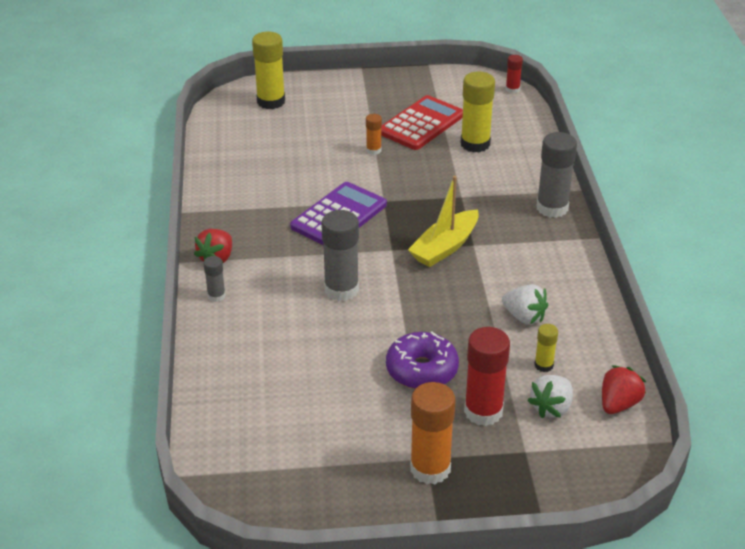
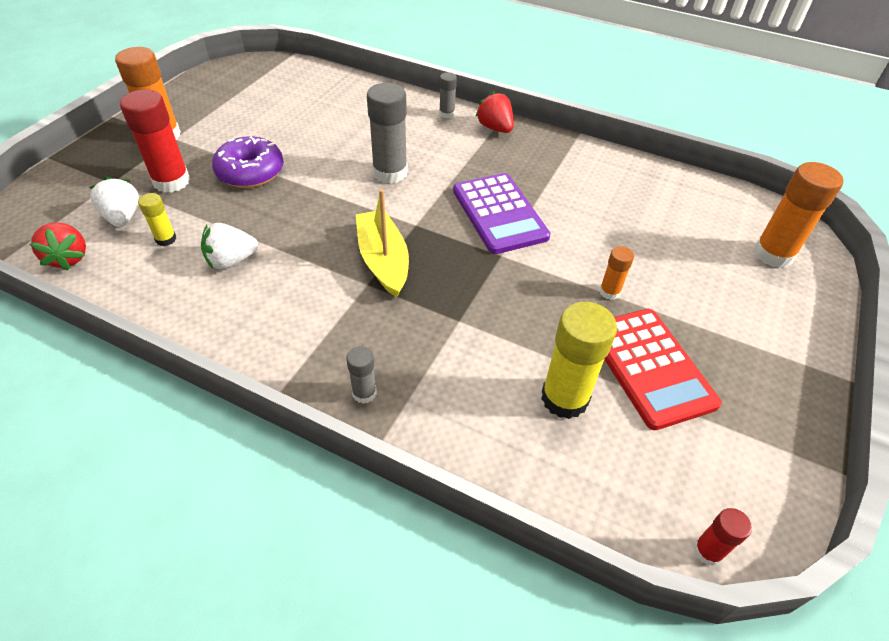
camera: 120 degrees right, 10 degrees up
(271, 101) = (773, 254): yellow glue stick -> orange glue stick
(552, 208) = (364, 393): grey glue stick -> grey glue stick, size x0.51

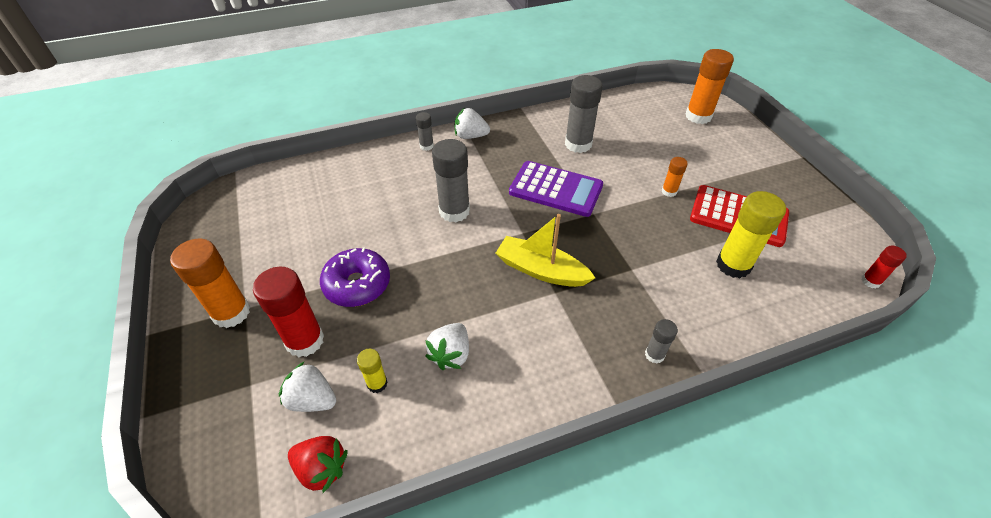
camera: 45 degrees left, 0 degrees up
(495, 128) = (471, 136): red strawberry -> white strawberry
(584, 194) = (578, 144): none -> grey glue stick

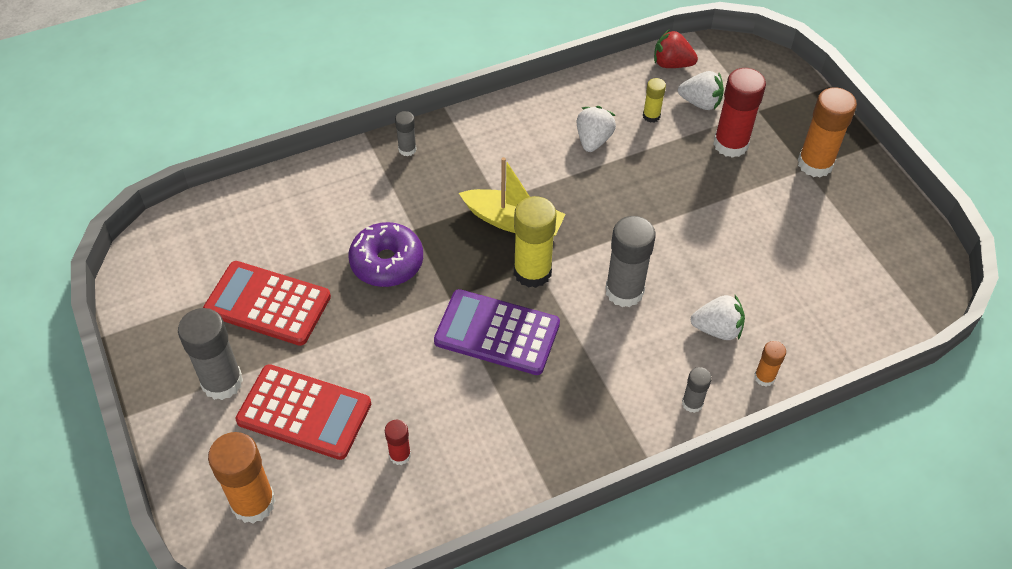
camera: 175 degrees right, 5 degrees up
(357, 284) = (705, 197): purple donut -> purple donut (387, 262)
(471, 136) = (630, 429): white strawberry -> white strawberry (717, 329)
(578, 144) = (462, 421): grey glue stick -> grey glue stick (222, 382)
(669, 191) = (345, 338): orange glue stick -> orange glue stick (764, 377)
(683, 153) = (304, 412): none -> red calculator
(733, 265) = (300, 239): yellow glue stick -> yellow glue stick (532, 272)
(870, 281) = (158, 229): red glue stick -> red glue stick (400, 455)

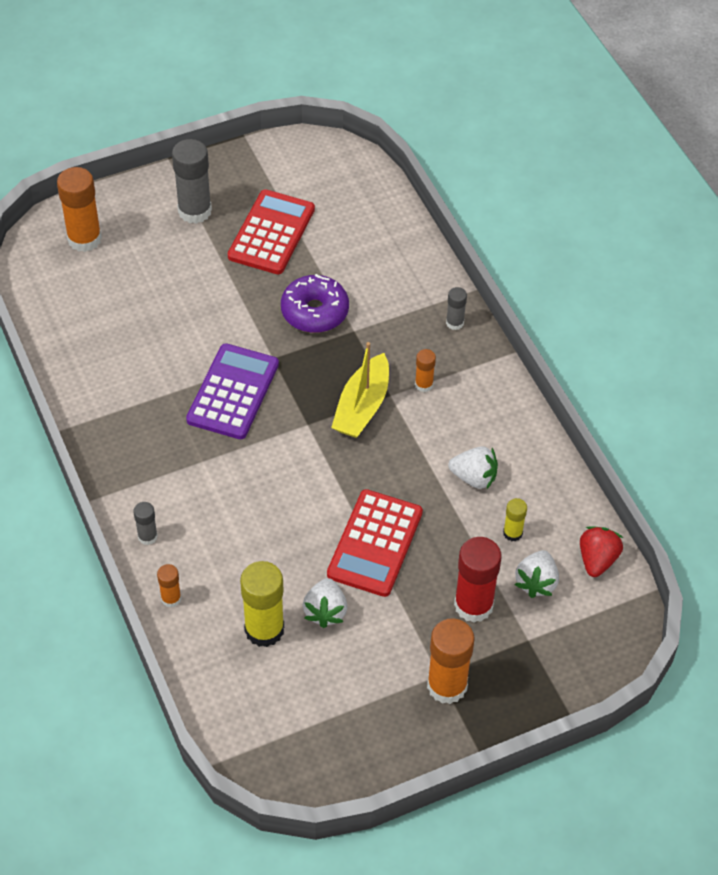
camera: 90 degrees right, 0 degrees up
(304, 412) = (162, 264): red calculator -> red calculator (375, 543)
(400, 455) = (116, 326): red glue stick -> none
(485, 174) = (424, 384): none -> orange glue stick
(532, 272) = (301, 420): yellow glue stick -> yellow glue stick (264, 629)
(624, 291) = (276, 492): grey glue stick -> none
(717, 329) = (228, 565): white strawberry -> white strawberry (325, 611)

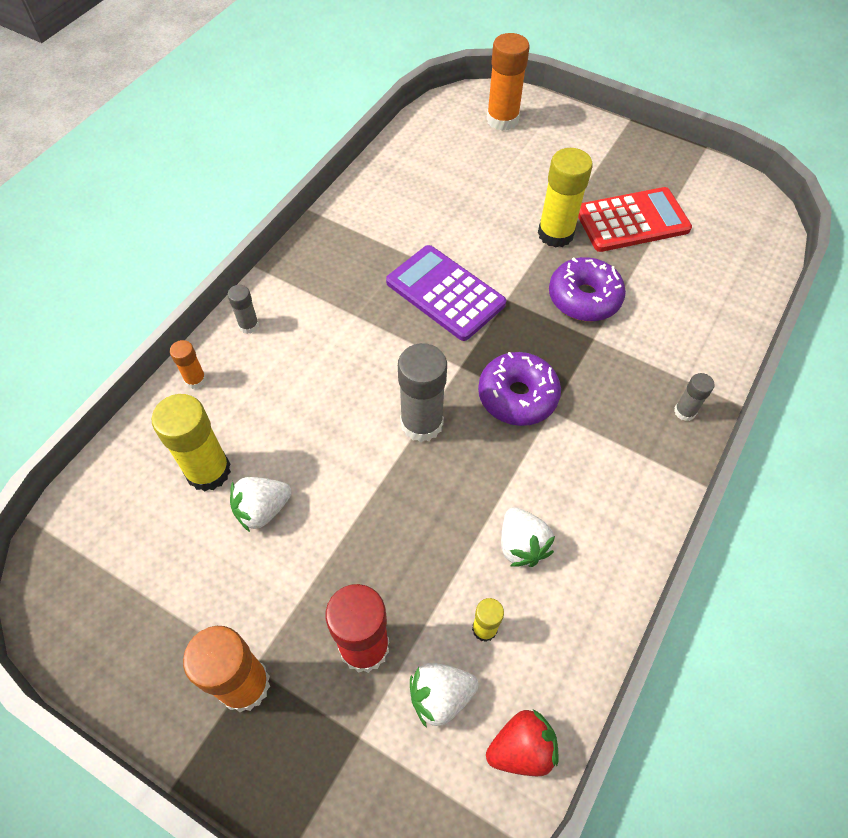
camera: 55 degrees right, 5 degrees up
(194, 211) = (599, 163): grey glue stick -> grey glue stick (421, 423)
(233, 392) = (445, 293): purple calculator -> purple calculator turned 120 degrees counterclockwise
(240, 287) = (555, 234): none -> yellow glue stick
(362, 406) = (517, 396): yellow boat -> purple donut
(375, 543) = (371, 504): red calculator -> none
(424, 384) = (589, 430): orange glue stick -> none

